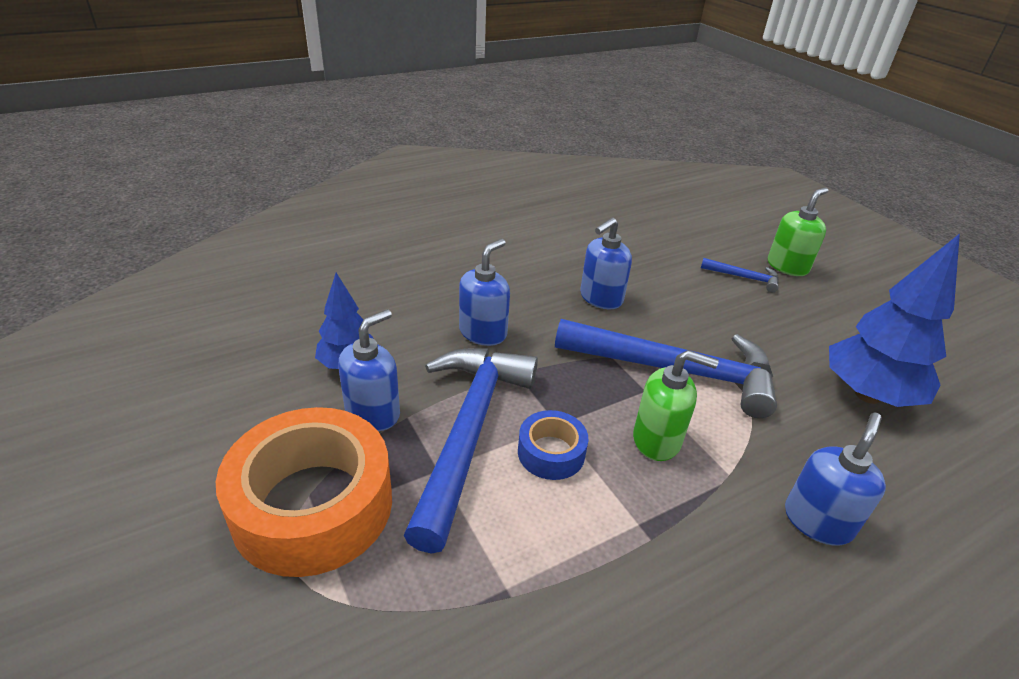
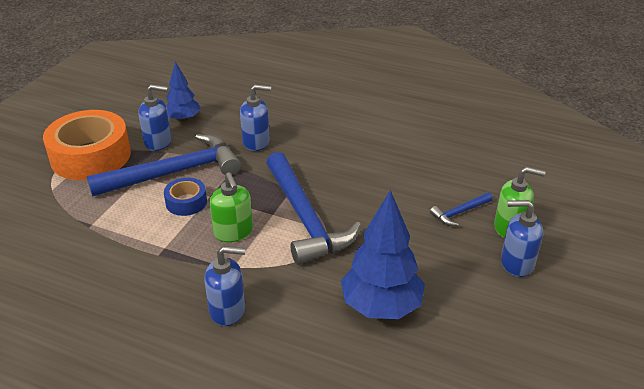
camera: 55 degrees right, 0 degrees up
(600, 298) = (344, 165): blue soap dispenser -> blue soap dispenser (516, 263)
(744, 278) = (459, 212): blue hammer -> blue hammer turned 75 degrees clockwise

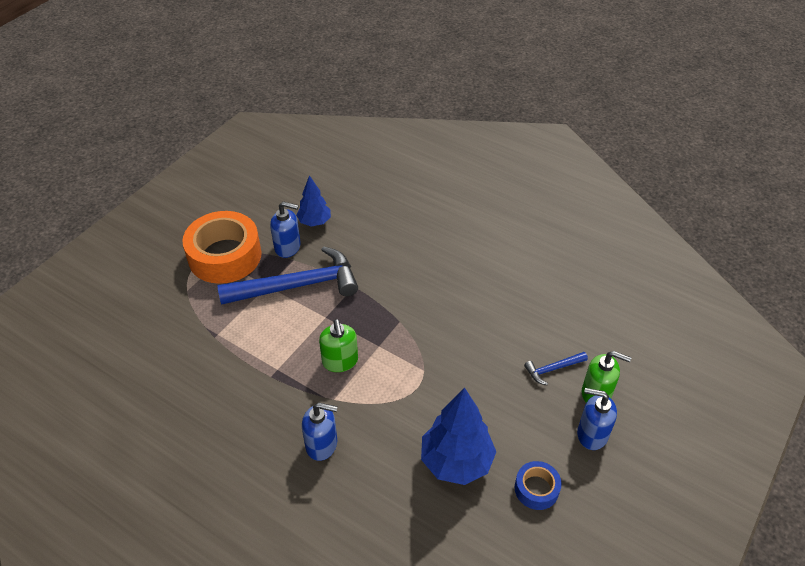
camera: 10 degrees right, 10 degrees up
(186, 202) = (303, 321): blue tape -> blue tape (536, 489)
(256, 142) = (378, 259): blue soap dispenser -> none
(305, 218) = (407, 355): blue hammer -> none

